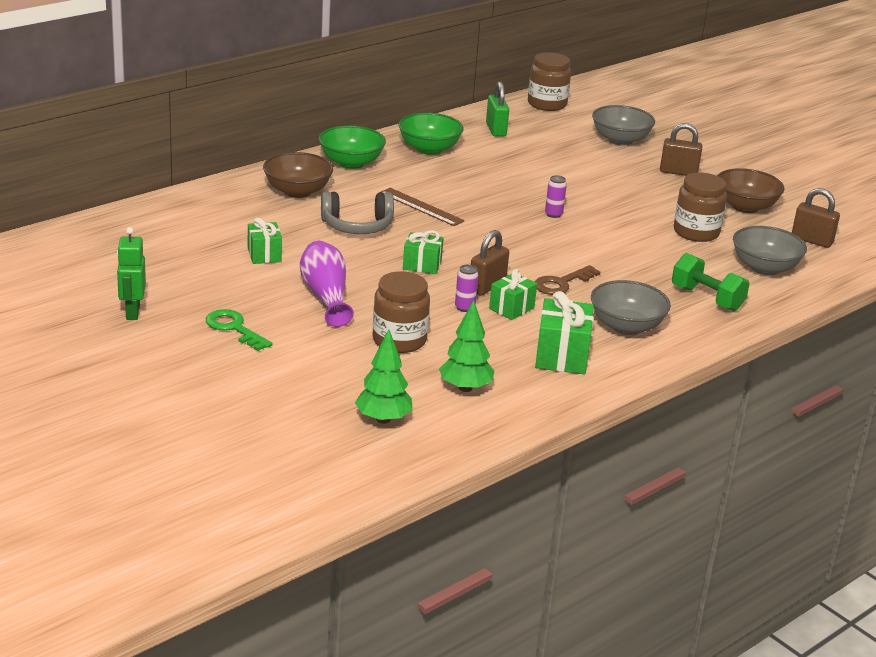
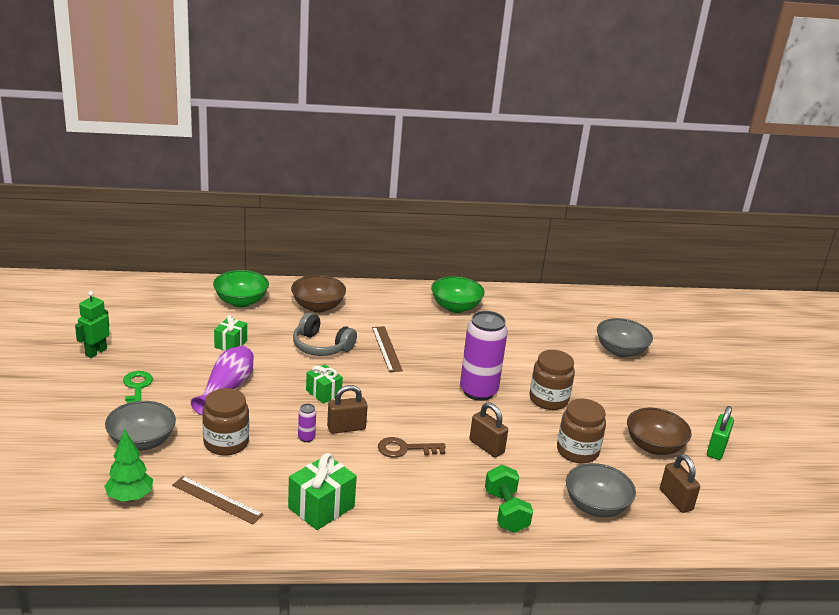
camera: 35 degrees right, 0 degrees up
(351, 163) = (384, 298): green bowl -> green bowl (241, 301)
(465, 388) = (217, 500): green tree -> brown ruler
(496, 130) = (528, 309): green padlock -> green padlock (716, 449)
(511, 308) = (339, 453): green gift -> none
(547, 104) = (599, 302): brown jar -> brown jar (548, 399)
(553, 214) = (478, 391): purple can -> purple can, size x2.48
(626, 326) = (405, 506): grey bowl -> grey bowl (142, 442)
(678, 172) = (634, 395): brown padlock -> brown padlock (486, 447)

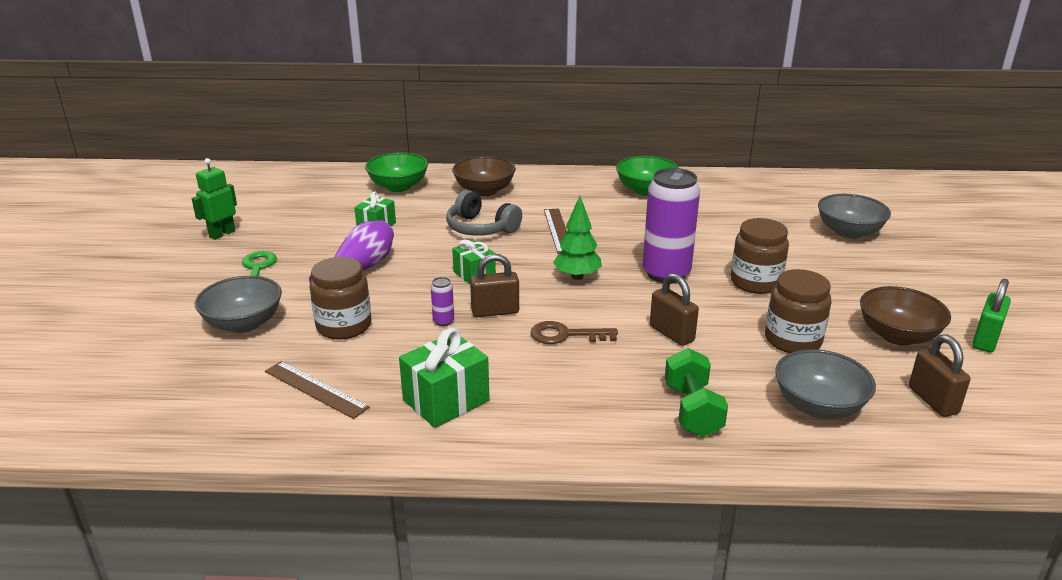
camera: 10 degrees right, 0 degrees up
(130, 497) = (209, 384): green tree -> green tree (577, 276)

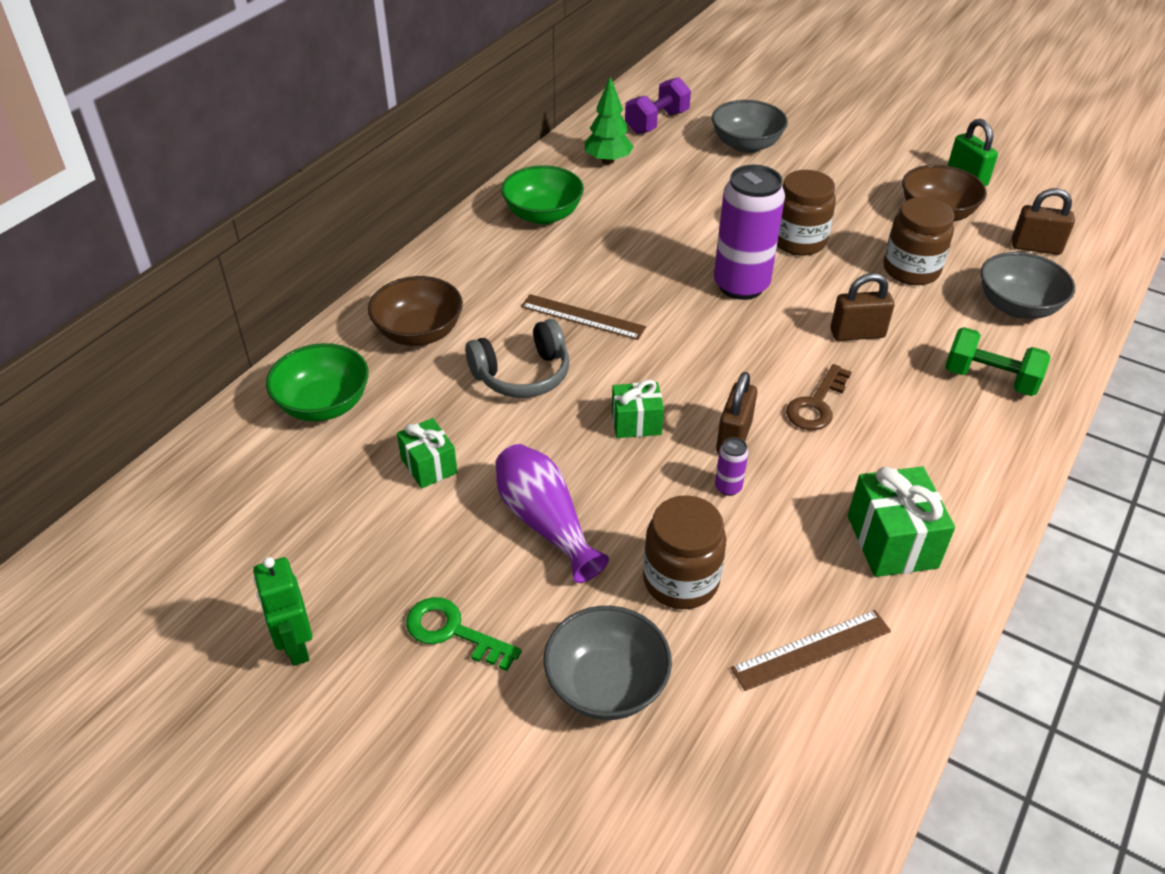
camera: 60 degrees left, 15 degrees up
(577, 276) = (701, 347): green tree -> green tree (608, 161)
(817, 195) = (656, 122): none -> purple dumbbell

